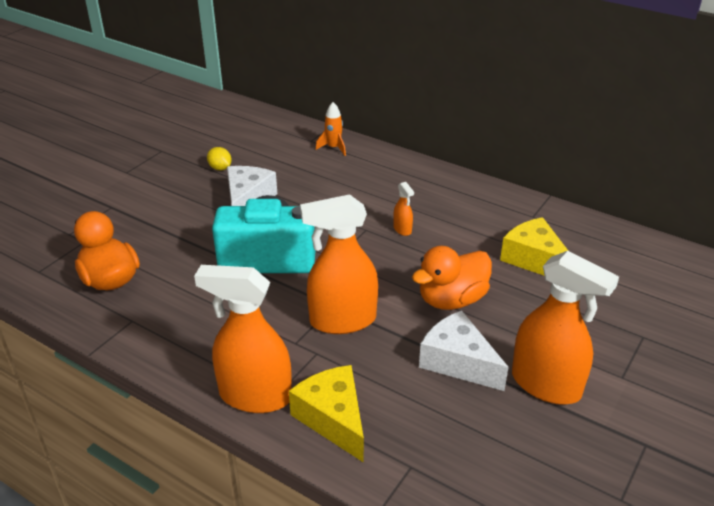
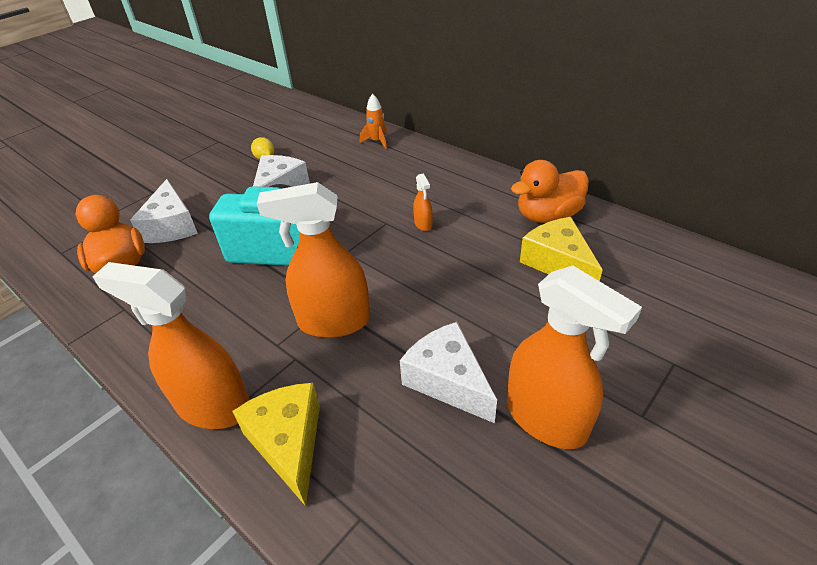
camera: 10 degrees right, 5 degrees up
(147, 240) = (171, 226): none -> white cheese
(451, 300) = (457, 304): orange duck -> orange duck (547, 216)

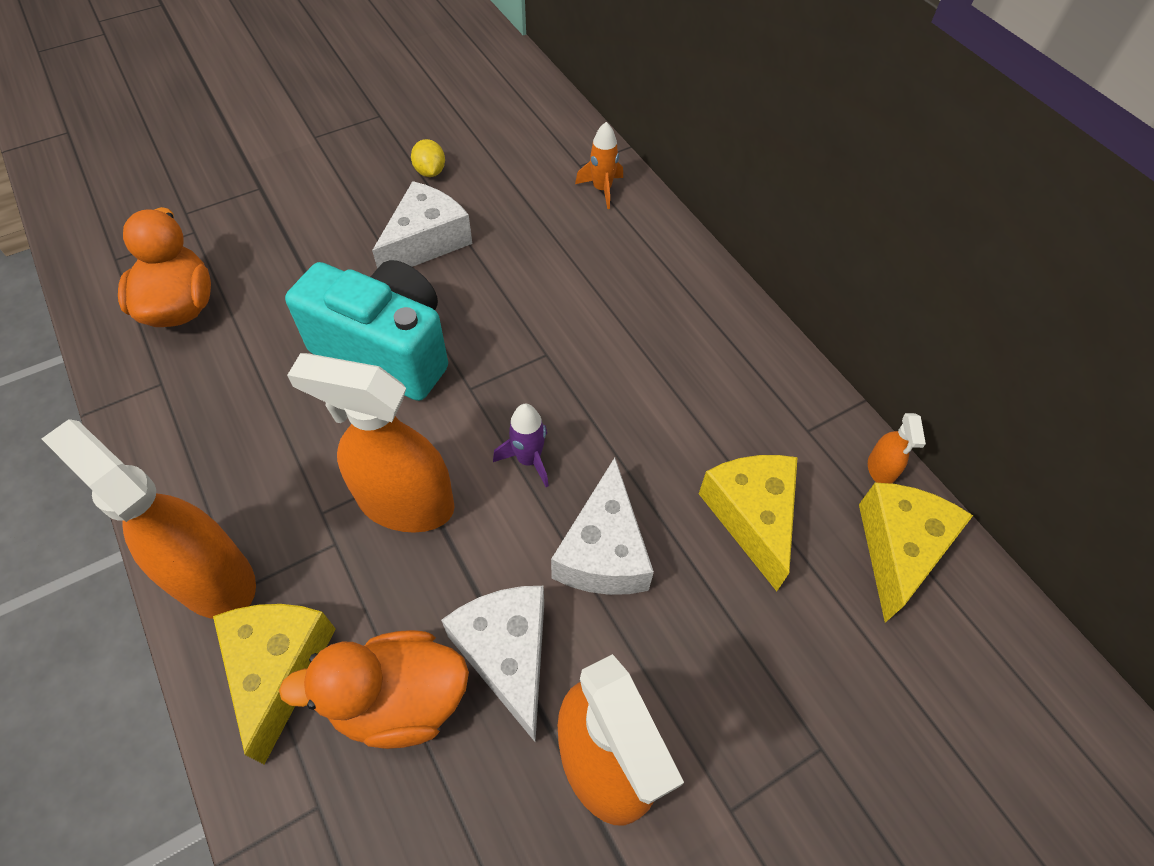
camera: 15 degrees right, 15 degrees up
(171, 226) = (263, 260): white cheese -> white cheese (603, 551)
(404, 276) = (528, 459): none -> purple rocket
(423, 224) = (596, 375): orange spray bottle -> orange spray bottle (880, 470)
(547, 216) = (783, 423): orange duck -> orange duck (399, 700)
(651, 253) = (899, 549): none -> yellow cheese

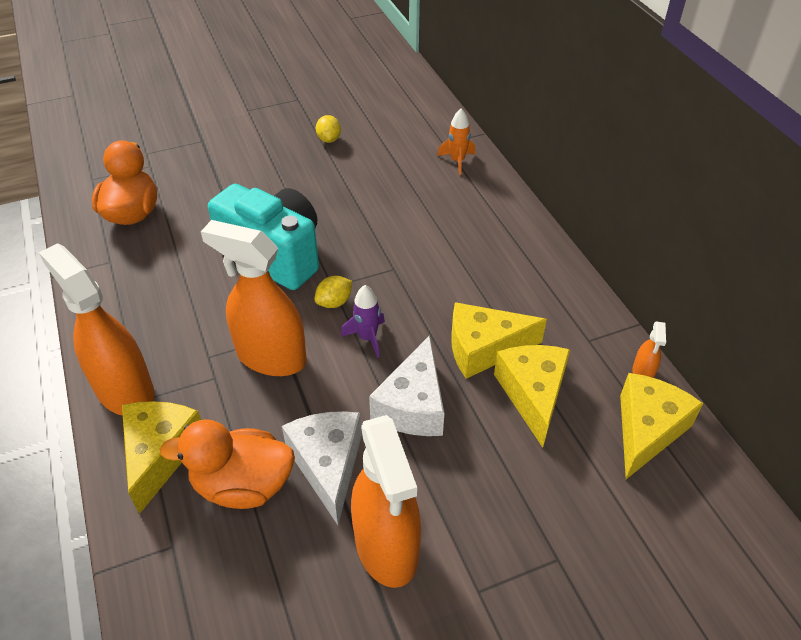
camera: 10 degrees right, 10 degrees down
(426, 242) = (317, 186): white cheese -> none
(476, 412) = (334, 302): none -> yellow lemon
(680, 457) = (484, 348): none -> yellow cheese

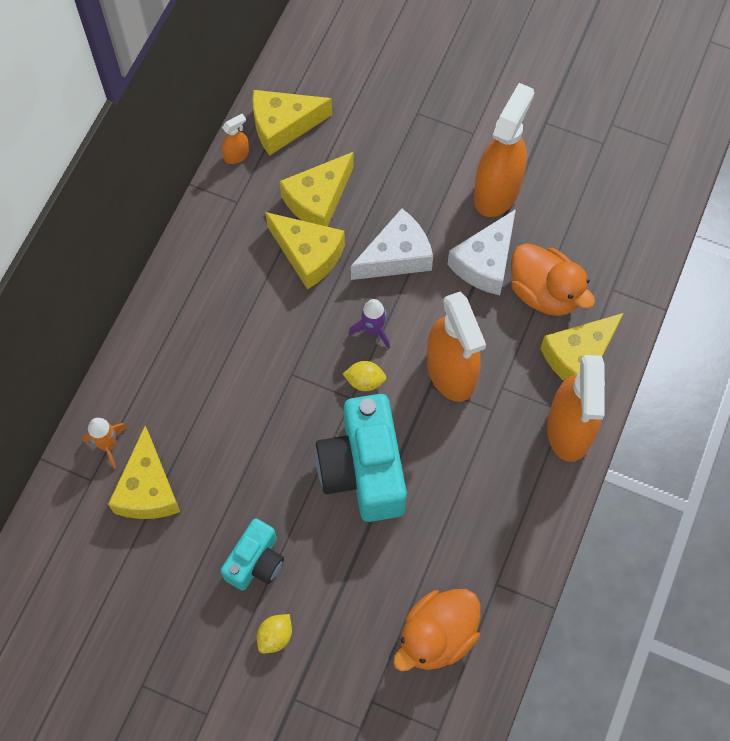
camera: 135 degrees left, 20 degrees up
(295, 173) = (256, 562): none -> turquoise camera
(329, 139) = (180, 584): yellow lemon -> yellow lemon (275, 636)
(404, 160) = (148, 489): none -> yellow cheese

